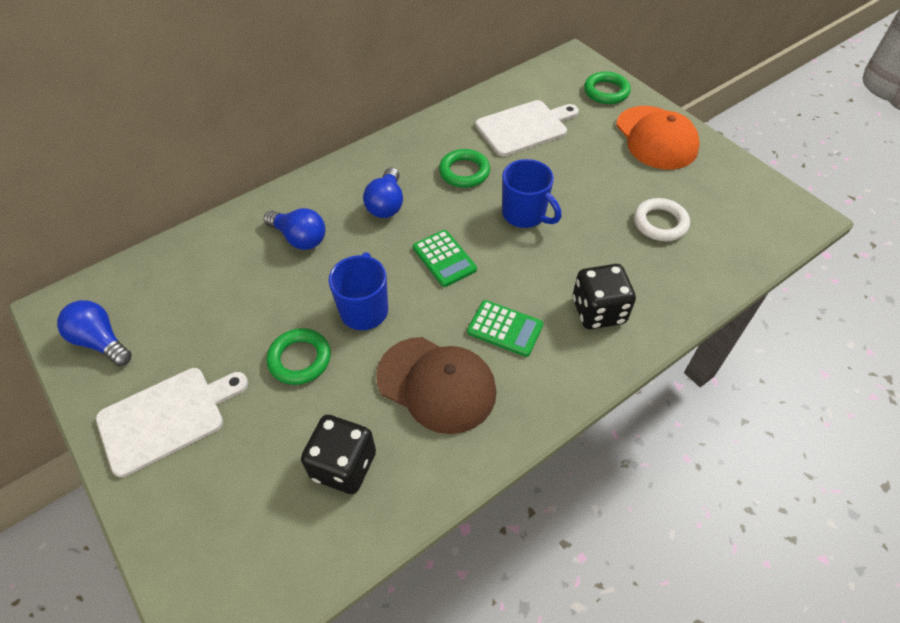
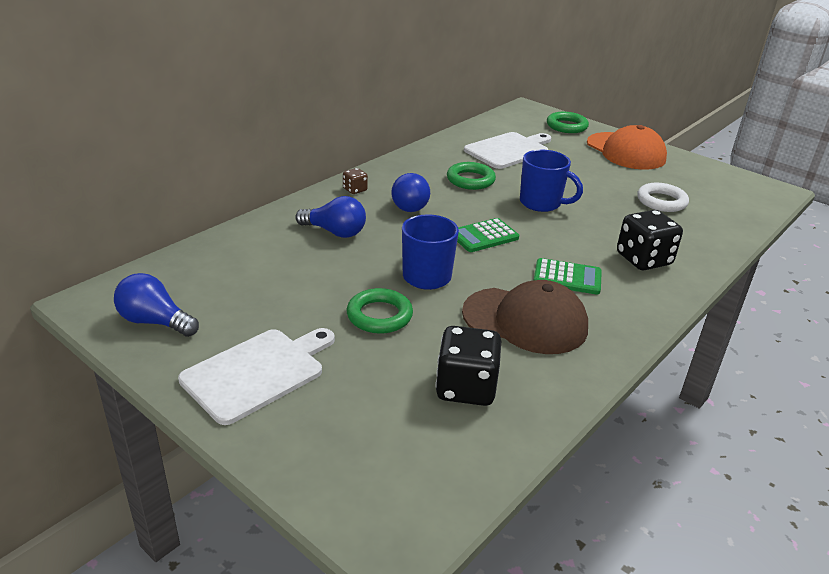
camera: 15 degrees left, 20 degrees down
(341, 178) = (355, 190): none -> brown dice
(444, 259) = (484, 236): green calculator -> green calculator turned 105 degrees clockwise

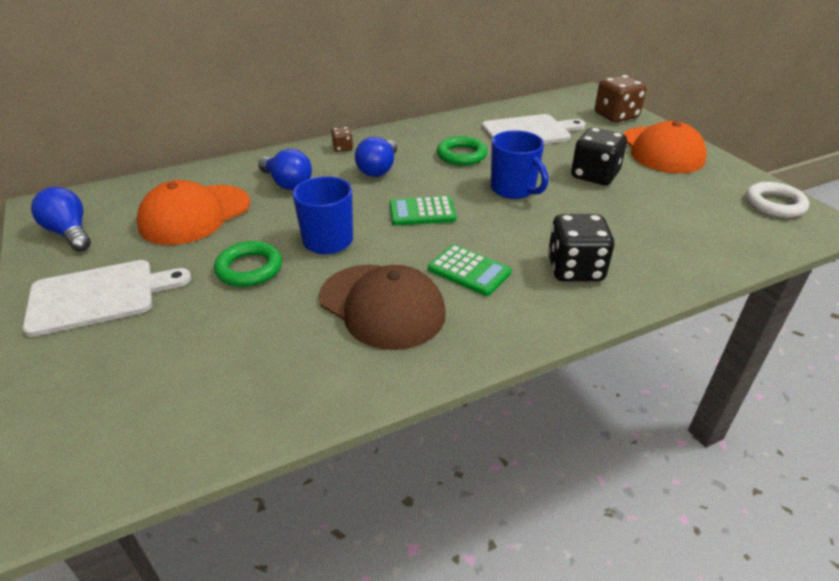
camera: 25 degrees right, 5 degrees up
(273, 278) = (195, 215): none -> orange cap
(466, 388) = (257, 360): black dice -> black dice (594, 175)
(566, 126) = (616, 116): green ring -> brown dice
(661, 201) = (656, 210): white ring -> white ring (774, 204)

